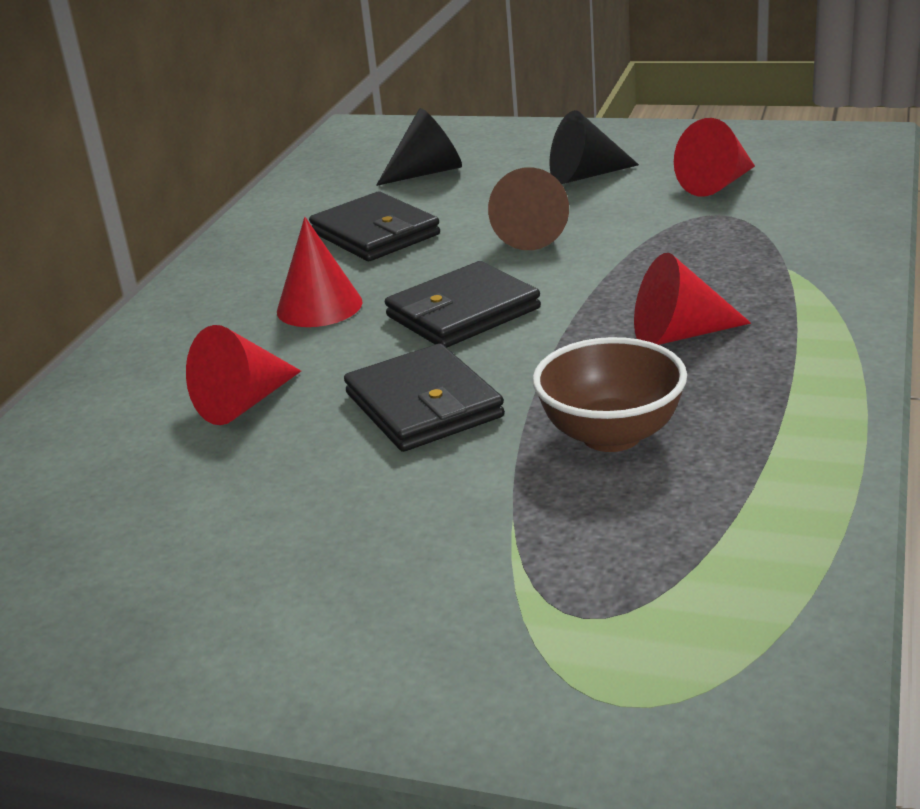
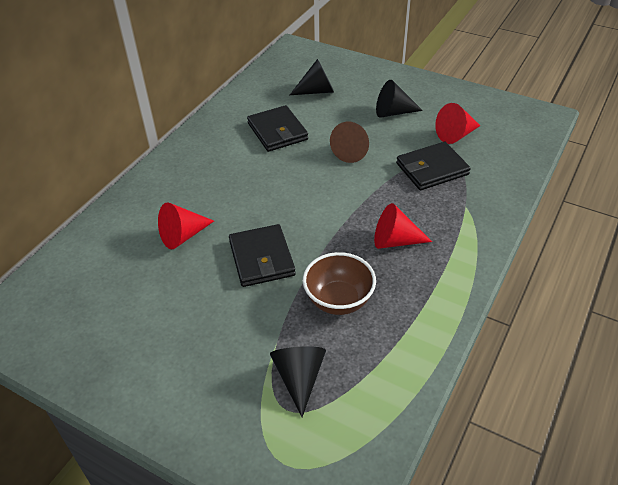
camera: 10 degrees right, 15 degrees up
(319, 306) = (235, 178): red cone -> none
(463, 312) = (300, 199): black wallet -> black wallet (432, 169)
(587, 563) = (299, 378): none -> black cone

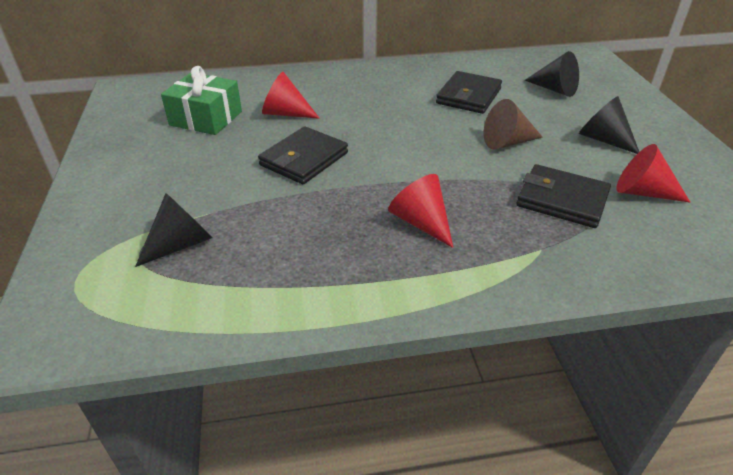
camera: 50 degrees right, 5 degrees down
(129, 288) = (206, 118): none -> green gift
(338, 300) = (299, 223): brown bowl -> none

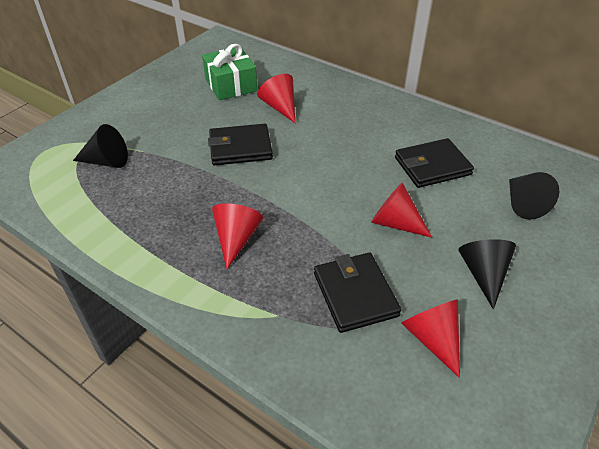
camera: 45 degrees right, 5 degrees up
(507, 142) = (395, 223): brown cone -> red cone

